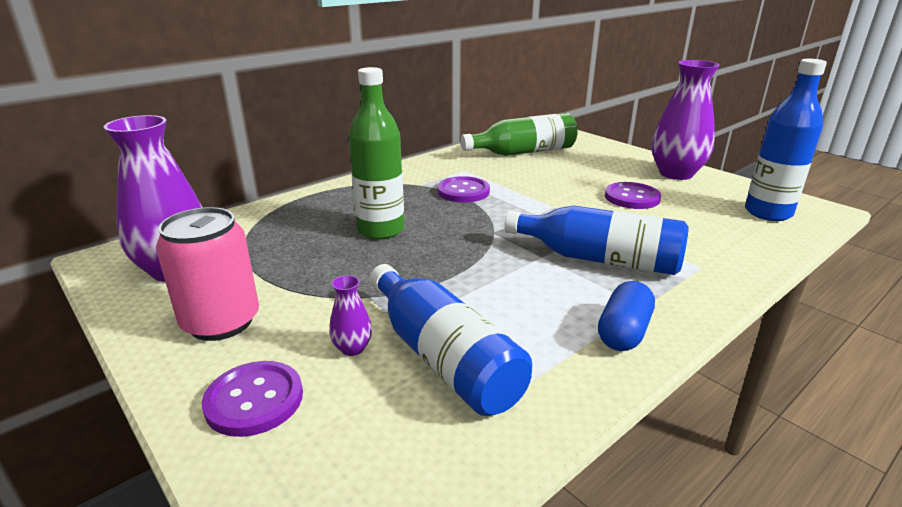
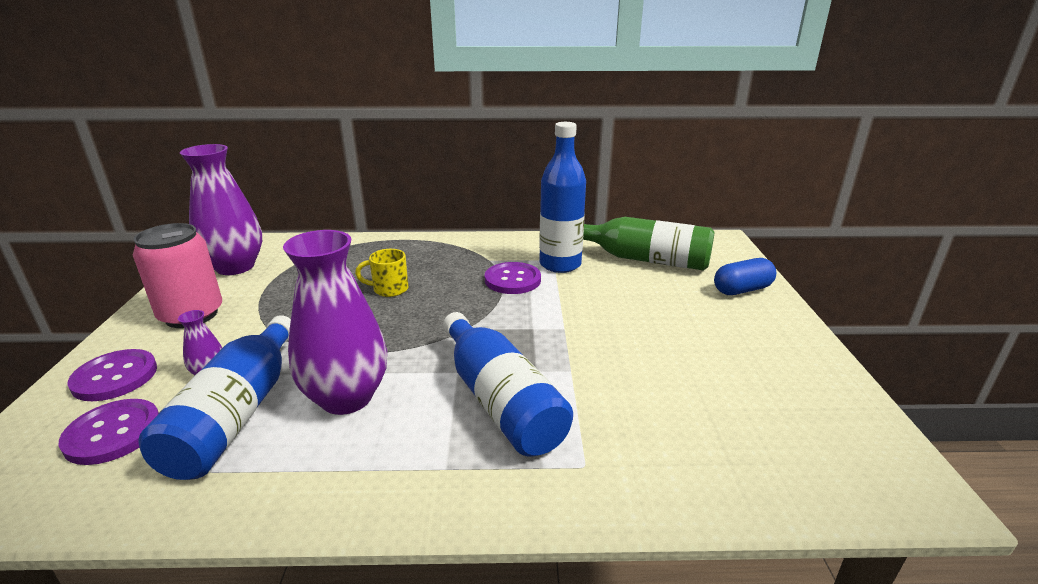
camera: 40 degrees right, 0 degrees up
(380, 230) = (389, 289): green bottle -> yellow mug
(624, 332) = (381, 480): blue capsule -> blue capsule (742, 290)
(632, 197) = (666, 353): purple button -> purple button (113, 433)
(676, 174) = (783, 348): purple vase -> purple vase (346, 397)
(768, 213) = (814, 452): blue bottle -> blue bottle (560, 264)

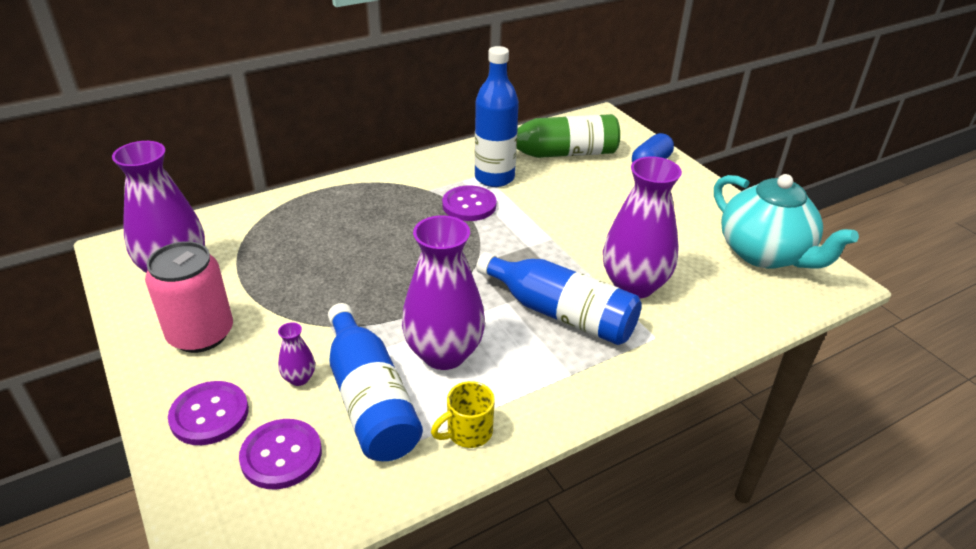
camera: 30 degrees left, 10 degrees up
(389, 289) = (368, 247): yellow mug -> yellow mug (468, 432)
(611, 400) = (634, 285): none -> purple vase
(822, 420) = (765, 254): none -> turquoise teapot

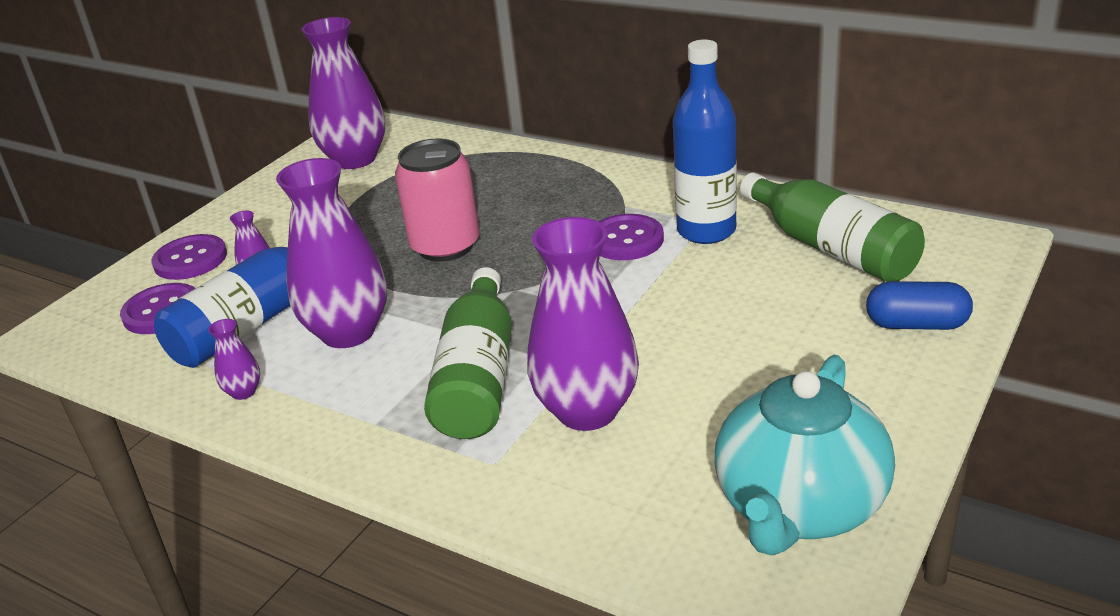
camera: 65 degrees right, 5 degrees down
(201, 334) = (283, 209): pink can -> pink can (445, 246)
(468, 432) = (243, 392): yellow mug -> purple vase
(560, 313) = (478, 377): blue bottle -> green bottle

